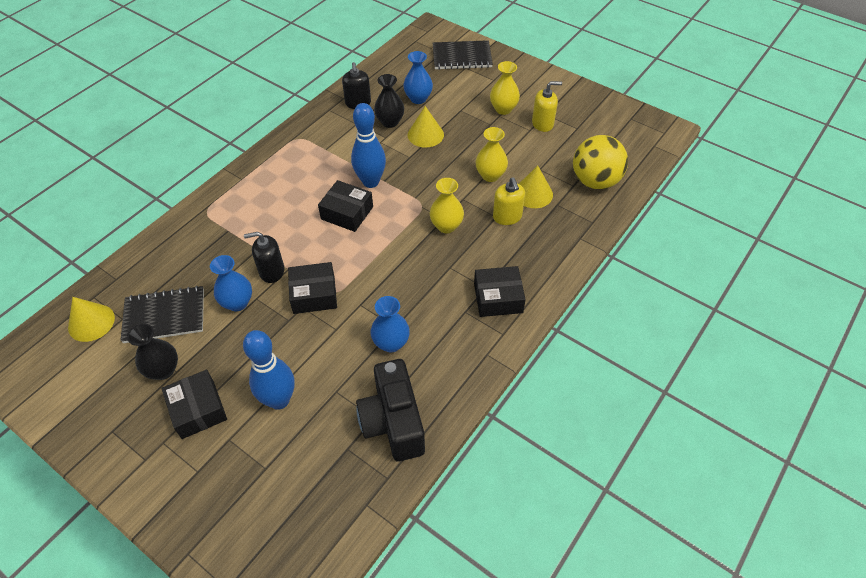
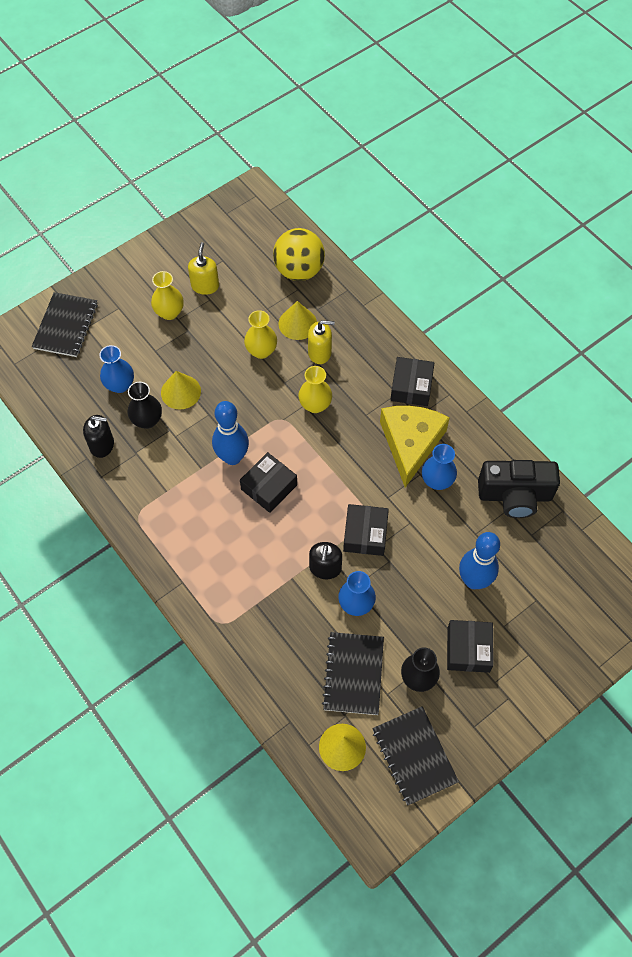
camera: 75 degrees left, 10 degrees up
(81, 383) = (414, 756): none -> black notebook
(198, 409) = (468, 649): black box -> black box turned 75 degrees counterclockwise
(429, 311) = (410, 443): none -> yellow cheese

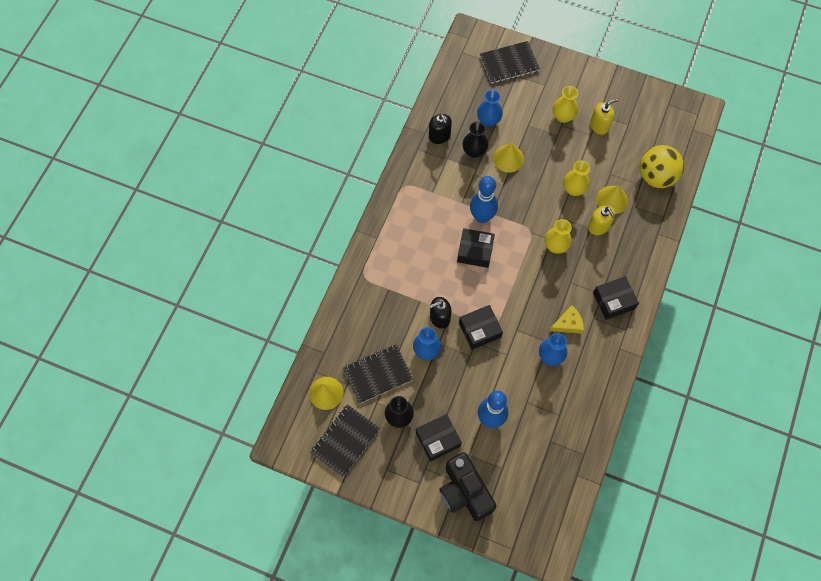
camera: 60 degrees right, 5 degrees up
(410, 443) = (568, 323): yellow cheese -> yellow cheese, size x0.52
(515, 496) = (573, 415): black camera -> black camera (464, 492)

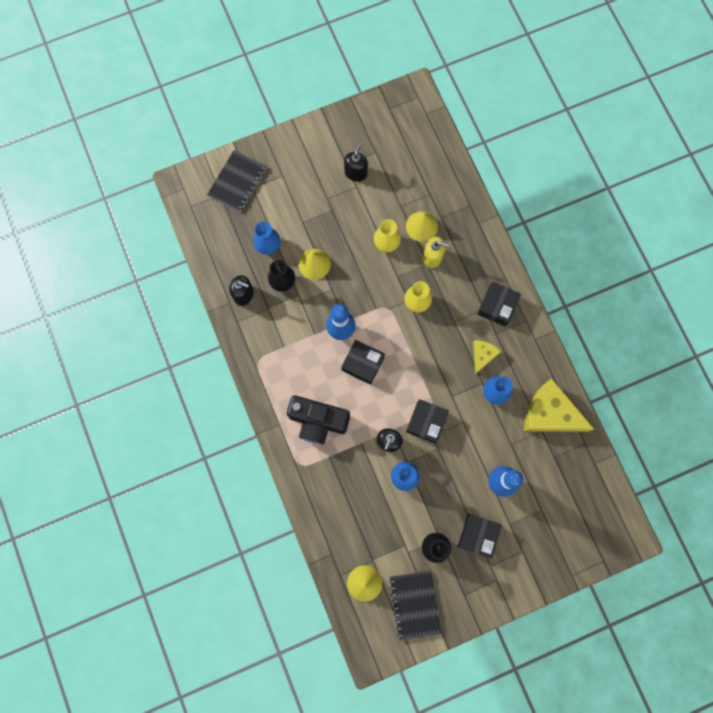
camera: 45 degrees left, 10 degrees up
(378, 374) = (387, 530): black notebook -> none
(464, 492) = (533, 554): black camera -> black camera (318, 421)
(475, 251) = (363, 363): black box -> black box turned 60 degrees clockwise
(563, 116) = (321, 190): yellow vase -> none
(578, 409) = (550, 413): none -> yellow cheese
(599, 125) = (356, 173): yellow soap dispenser -> black soap dispenser
(656, 177) = (435, 177): yellow ball -> none

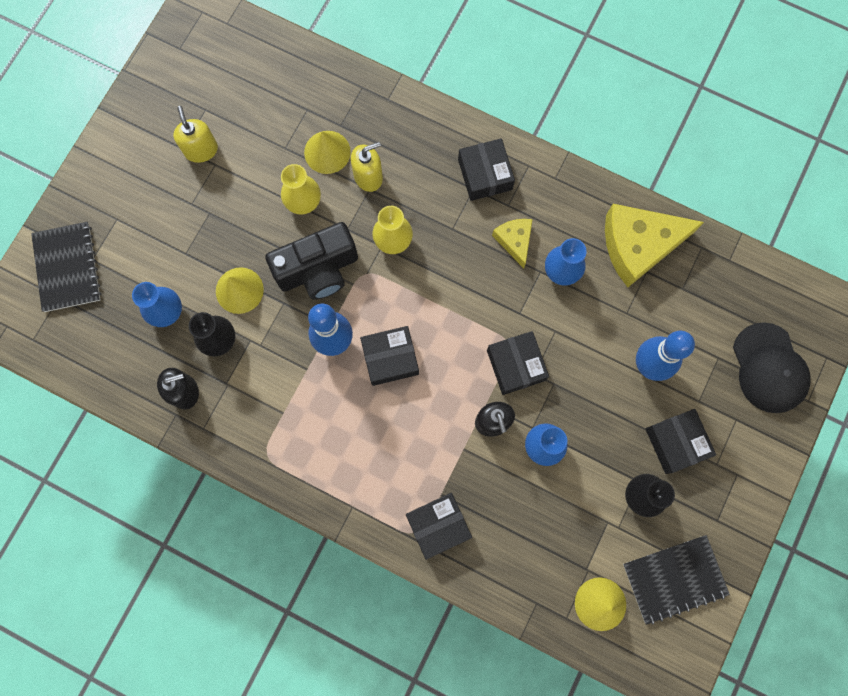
camera: 40 degrees left, 0 degrees up
(315, 471) = (438, 525): none -> black box
(318, 421) = (394, 465): black camera -> black camera (318, 270)
(356, 173) = (201, 150): black soap dispenser -> yellow soap dispenser
(415, 604) = (674, 578): black notebook -> black notebook turned 60 degrees counterclockwise
(565, 539) = (769, 368): none -> black cap

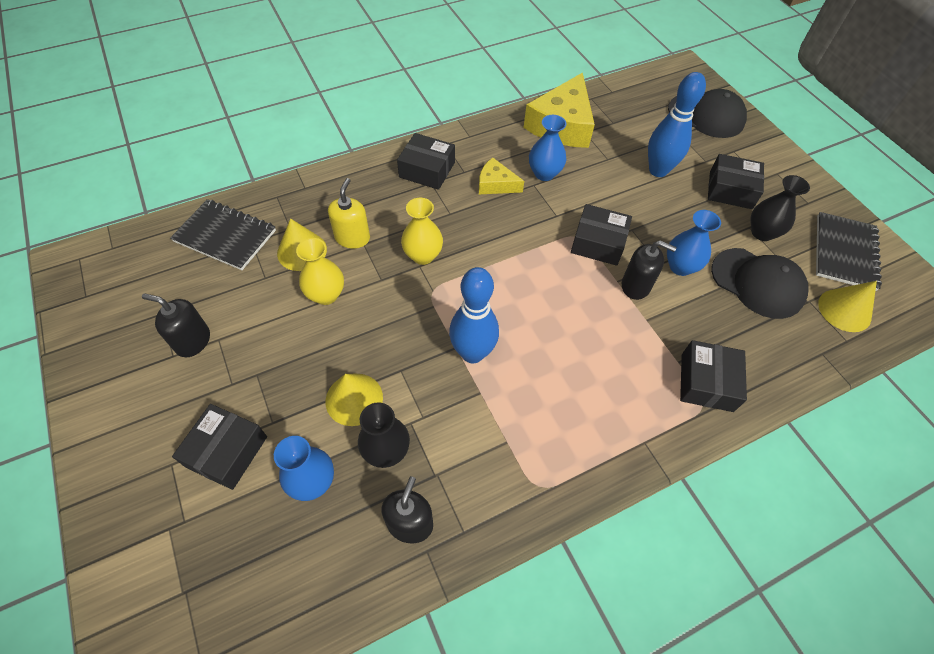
camera: 55 degrees left, 20 degrees down
(67, 267) = (164, 555): black notebook -> black notebook (225, 236)
(201, 150) = (193, 341): yellow soap dispenser -> black soap dispenser
(318, 270) = (396, 323): black camera -> none
(390, 358) = (523, 321): black box -> black box (226, 451)
(574, 518) = (757, 283): none -> black cap

